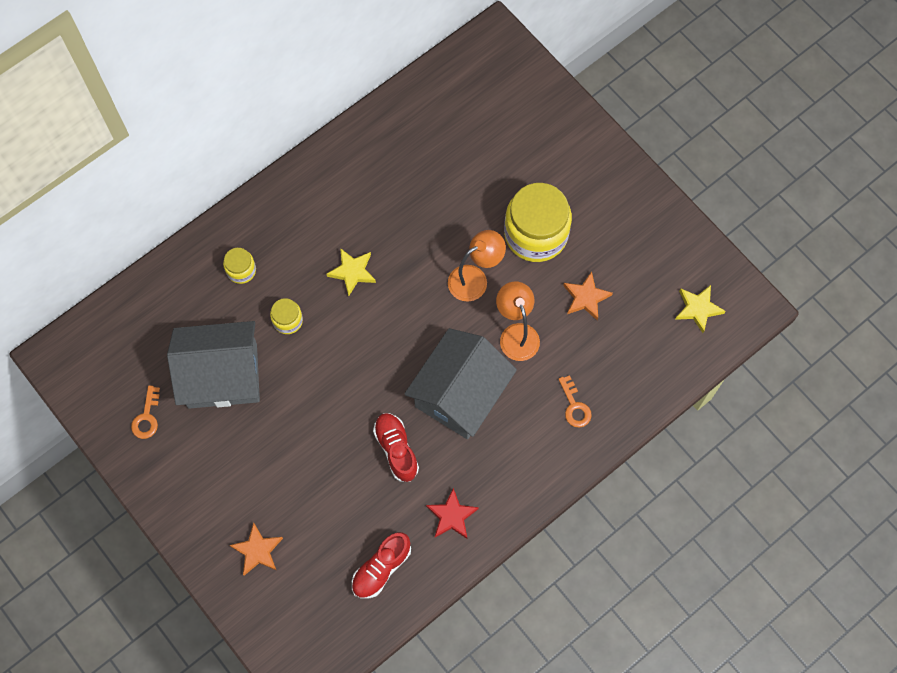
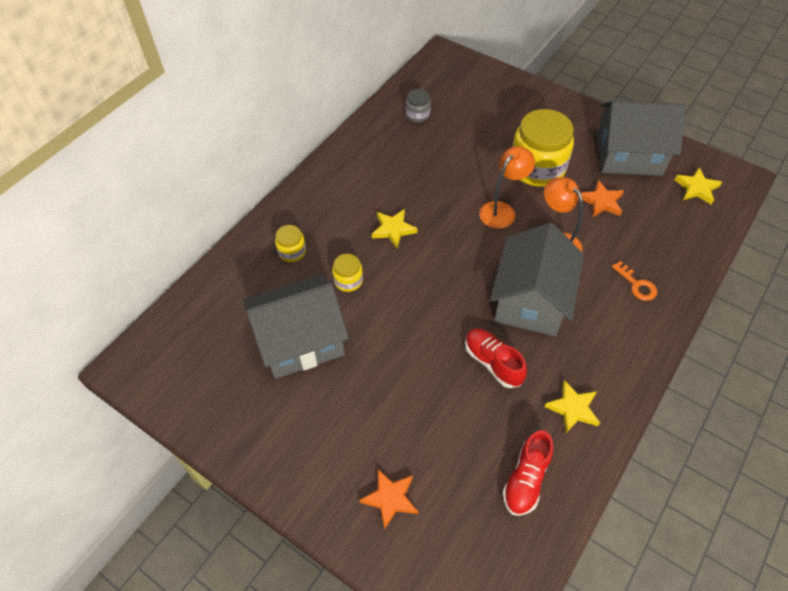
camera: 15 degrees left, 15 degrees down
(147, 417) = (234, 398): orange key -> none
(431, 123) = (417, 115): none -> grey jar
(452, 516) = (573, 408): red star -> yellow star
(645, 245) = (629, 155): none -> grey house

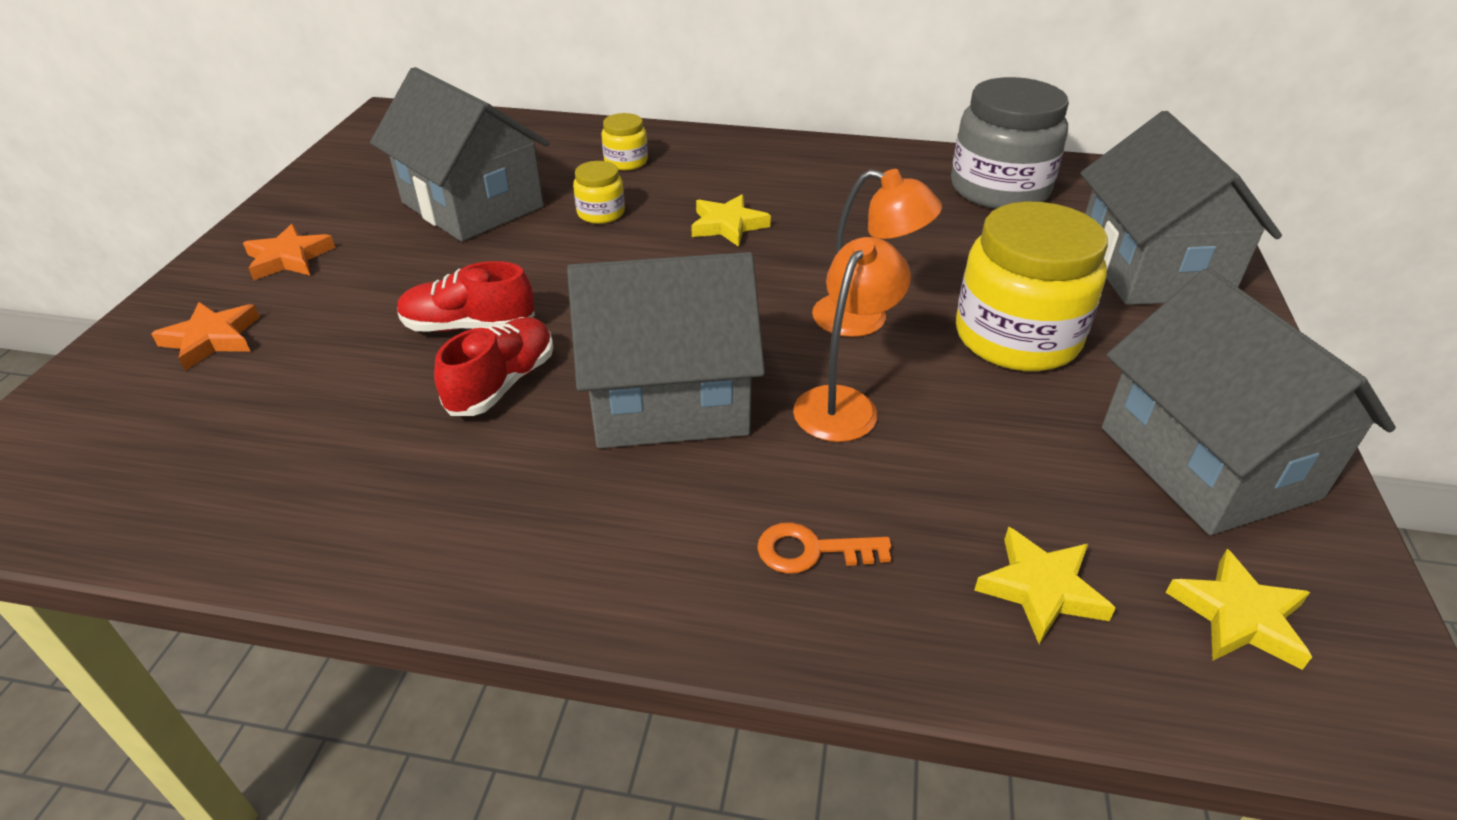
camera: 65 degrees right, 15 degrees down
(417, 115) = (999, 189): grey jar -> grey jar, size x2.16
(509, 103) = (1151, 268): none -> grey house
(526, 479) = (255, 477): red shoe -> red shoe (469, 326)
(573, 408) = (428, 509): yellow star -> yellow star (1041, 589)
(601, 202) = (1013, 445): orange star -> orange star (289, 258)
(637, 285) = (811, 551): orange key -> orange key turned 60 degrees clockwise

